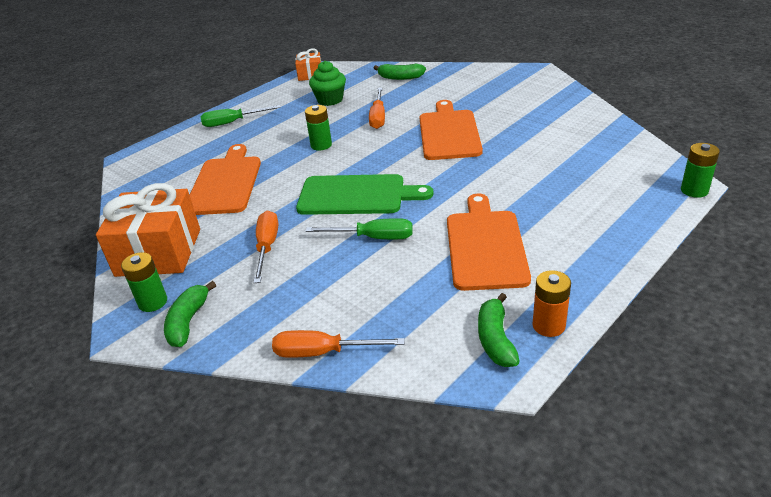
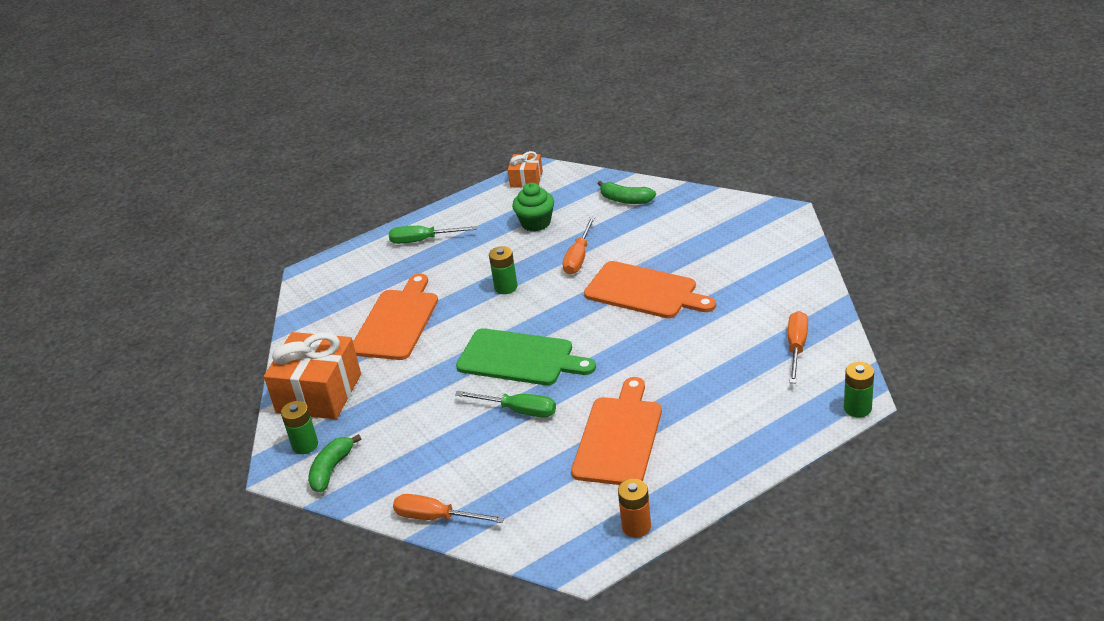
camera: 15 degrees right, 0 degrees up
(267, 247) = (418, 404): orange screwdriver -> orange screwdriver (796, 347)
(449, 133) = (645, 291): orange cutting board -> orange cutting board turned 105 degrees clockwise
(495, 339) = (584, 531): green banana -> none

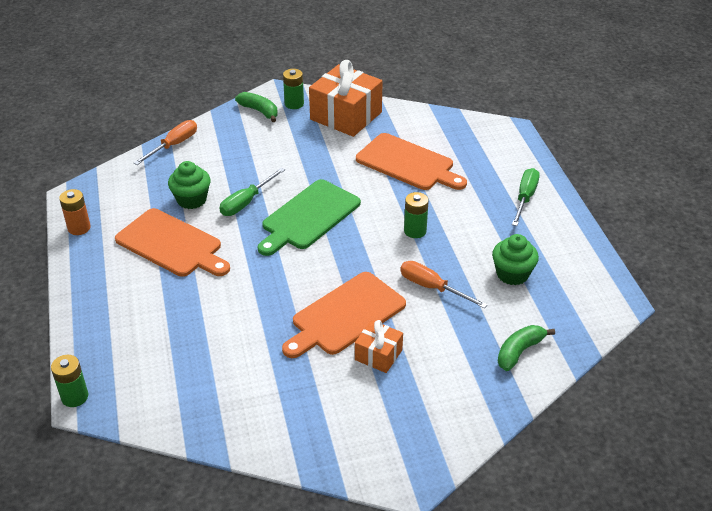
camera: 105 degrees right, 5 degrees up
(526, 179) = (604, 288): orange gift -> orange gift (378, 355)
(536, 454) = (192, 200): none -> green cupcake
(796, 347) = (184, 390): orange screwdriver -> none

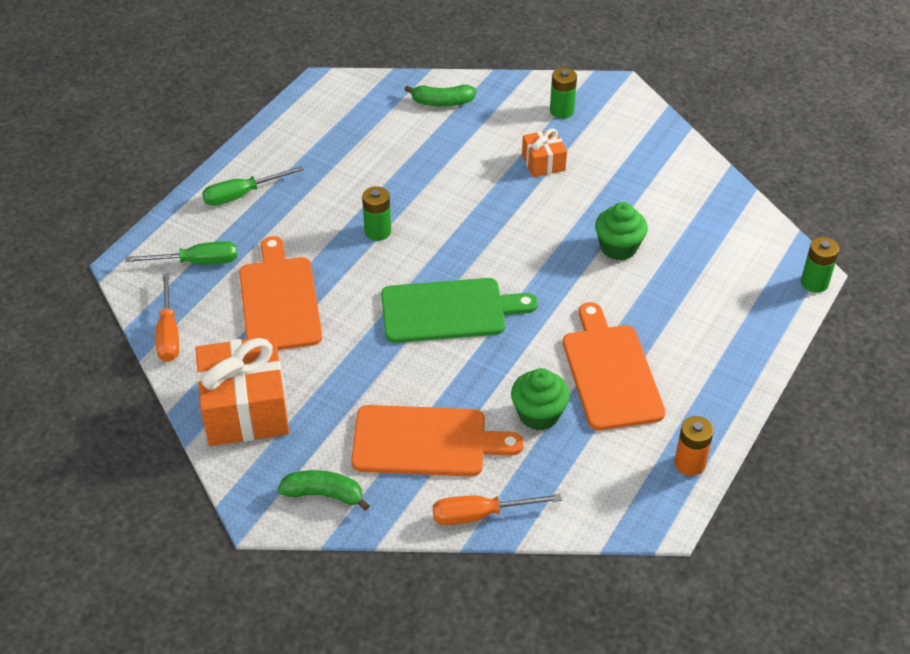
camera: 135 degrees left, 5 degrees up
(246, 202) = (487, 370): green screwdriver -> green screwdriver (197, 262)
(259, 111) = (324, 494): green banana -> green banana turned 105 degrees clockwise
(294, 104) = (272, 474): green battery -> green battery (561, 111)
(345, 316) = (531, 204): orange cutting board -> orange cutting board (426, 441)
(432, 287) = (435, 179): orange screwdriver -> orange screwdriver (169, 333)
(512, 274) = (360, 148): green cupcake -> green cupcake (618, 248)

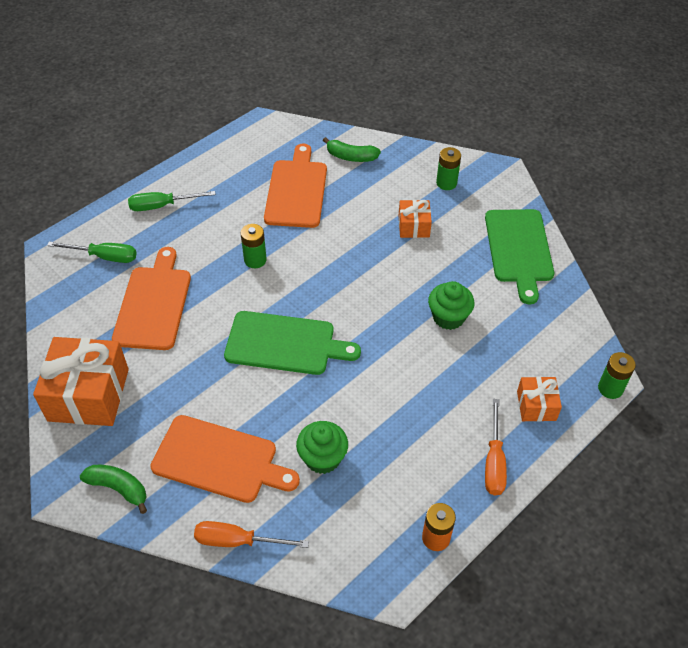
camera: 15 degrees right, 5 degrees up
(169, 333) = (58, 313): orange screwdriver -> orange screwdriver (494, 462)
(610, 372) = (398, 432): orange cutting board -> orange cutting board (296, 190)
(667, 165) = (519, 249): none -> green cutting board
(745, 315) = (536, 406): none -> orange gift

